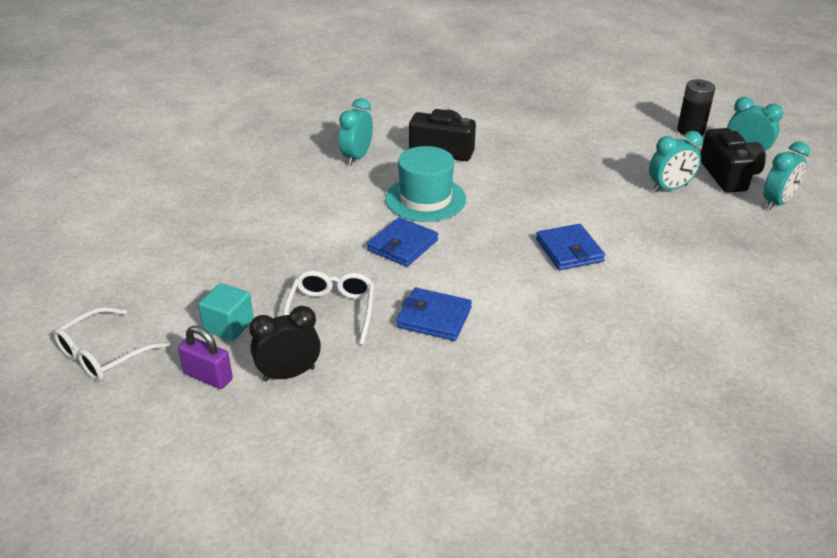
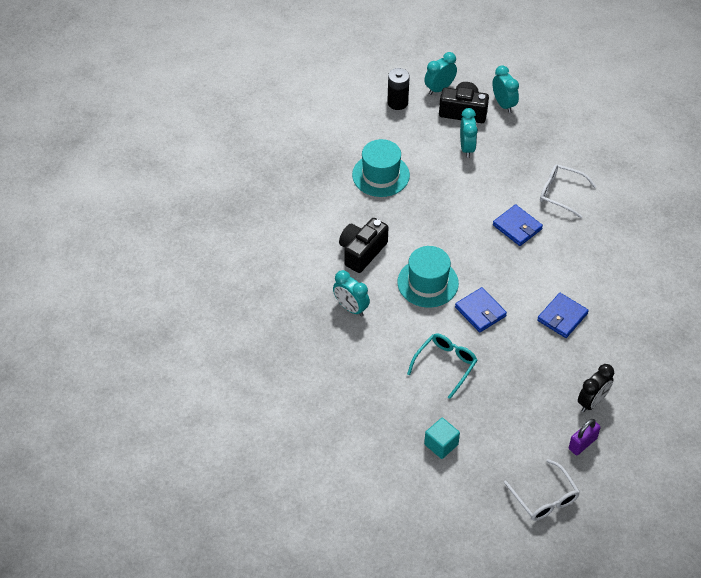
camera: 70 degrees left, 15 degrees up
(229, 326) = (536, 425): turquoise cube -> turquoise cube (441, 444)
(289, 374) = (592, 402): black clock -> black clock turned 135 degrees counterclockwise
(302, 234) = (445, 365): none -> turquoise glasses
(331, 312) = (540, 368): white glasses -> white glasses (561, 193)
(567, 140) = (380, 175): none -> turquoise hat
(569, 250) = (517, 227): blue wallet -> blue wallet turned 45 degrees clockwise

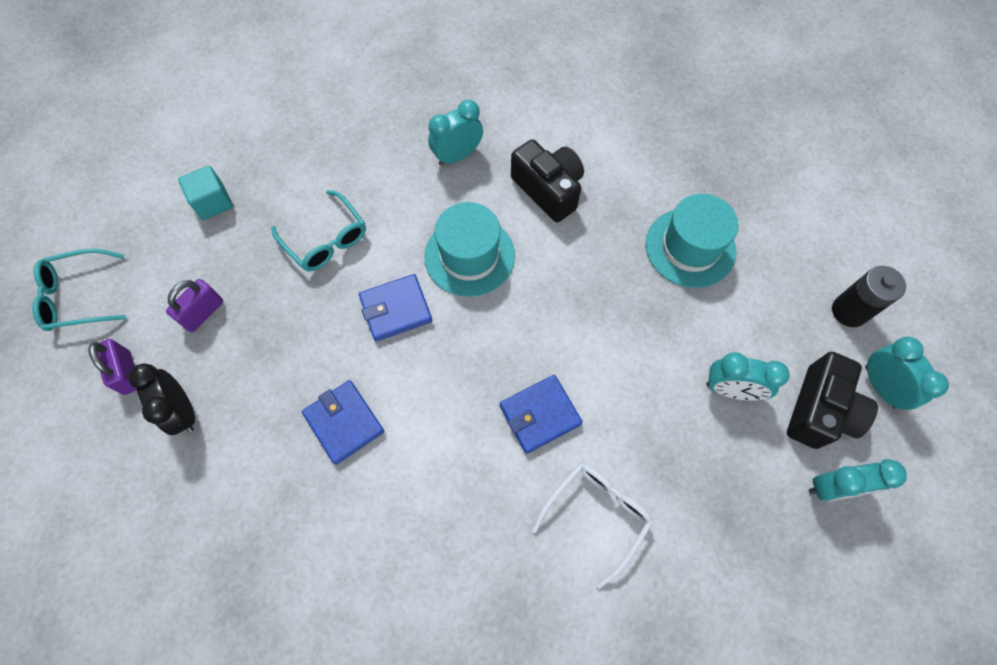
camera: 105 degrees right, 15 degrees up
(525, 417) = (203, 313): none -> purple padlock
(544, 497) = (79, 296): white glasses -> turquoise glasses

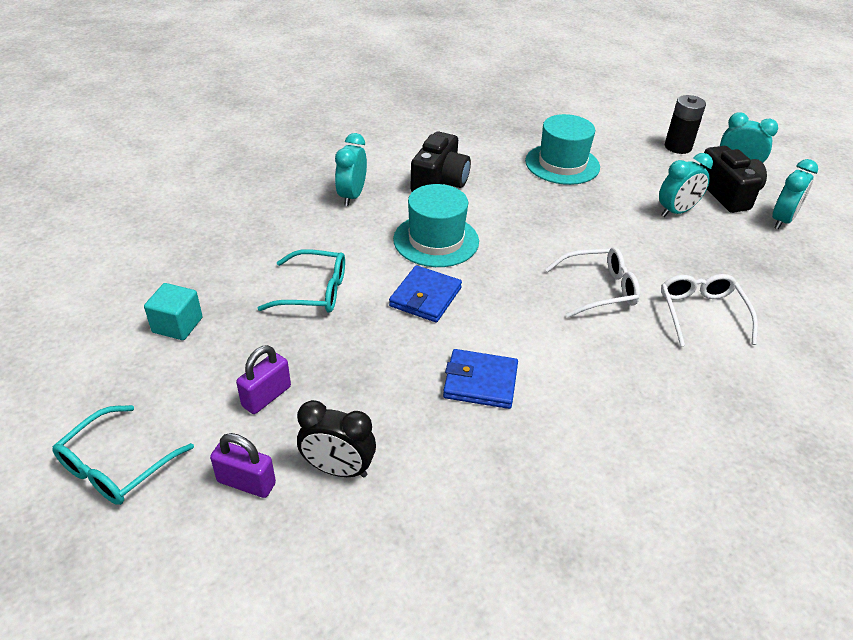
camera: 45 degrees left, 25 degrees down
(203, 313) = (266, 396): purple padlock -> purple padlock turned 45 degrees clockwise
(540, 415) = (598, 289): blue wallet -> white glasses
(548, 189) = (439, 181): black camera -> black camera turned 105 degrees clockwise

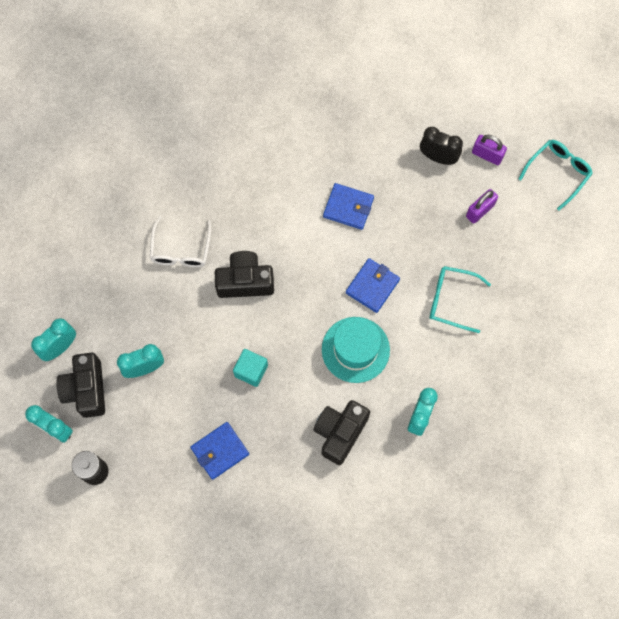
camera: 170 degrees left, 30 degrees up
(177, 325) = (543, 277): turquoise cube -> turquoise cube (251, 371)
(562, 164) = (220, 451): turquoise hat -> blue wallet
(598, 289) = (245, 281): white glasses -> black camera

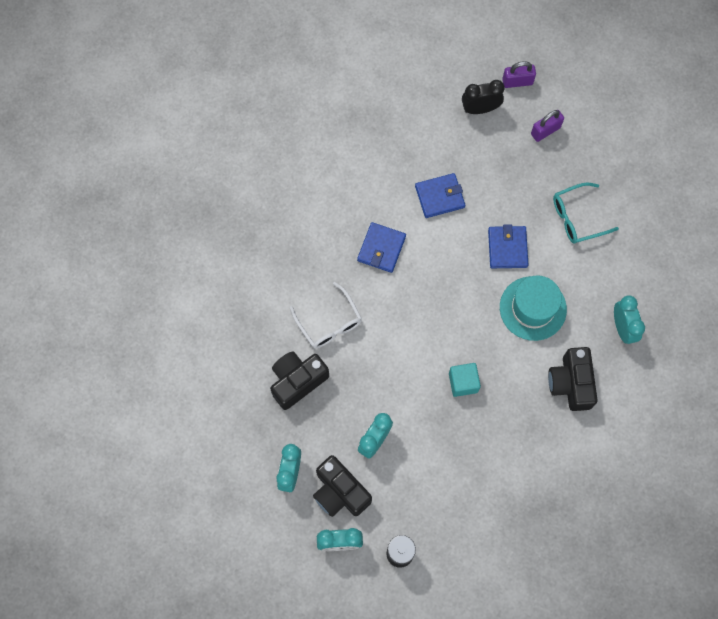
camera: 35 degrees left, 0 degrees up
(220, 451) = (488, 465): blue wallet -> blue wallet (381, 248)
(245, 281) = (402, 313): black camera -> black camera (297, 381)
(480, 211) = (545, 131): purple padlock -> purple padlock turned 45 degrees clockwise
(557, 173) = (582, 61): turquoise glasses -> none

